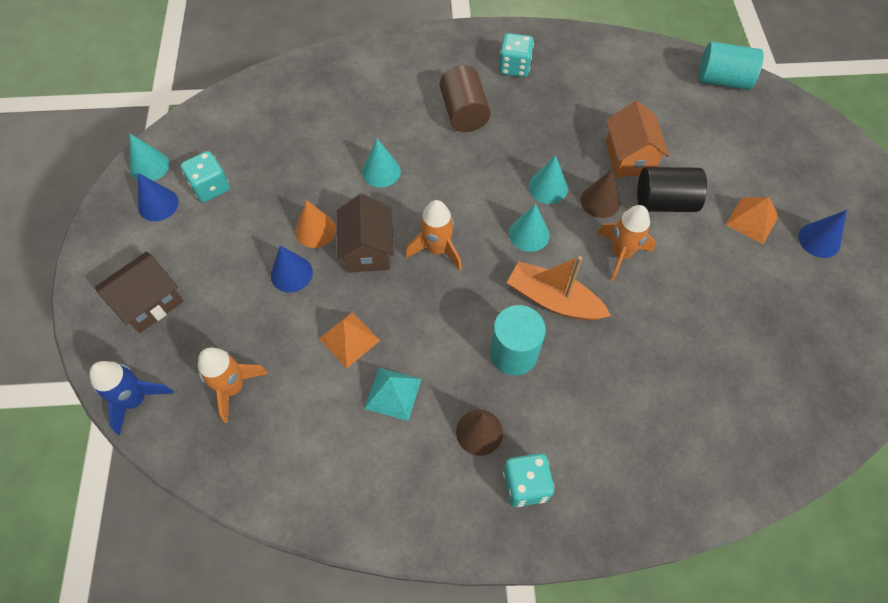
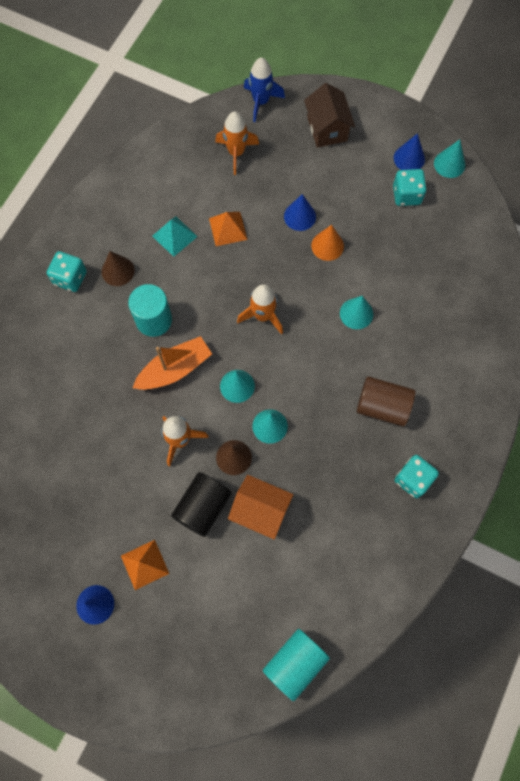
camera: 120 degrees right, 10 degrees up
(367, 250) = (290, 271): brown house -> none

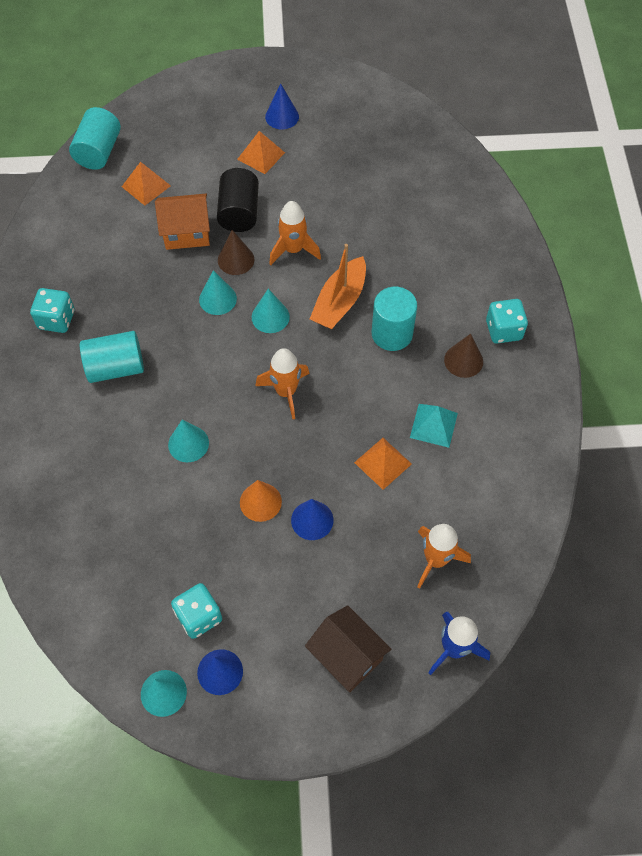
camera: 150 degrees right, 10 degrees down
(270, 589) = (146, 186): none -> orange pyramid
(382, 406) = (116, 367): brown cylinder -> turquoise cylinder

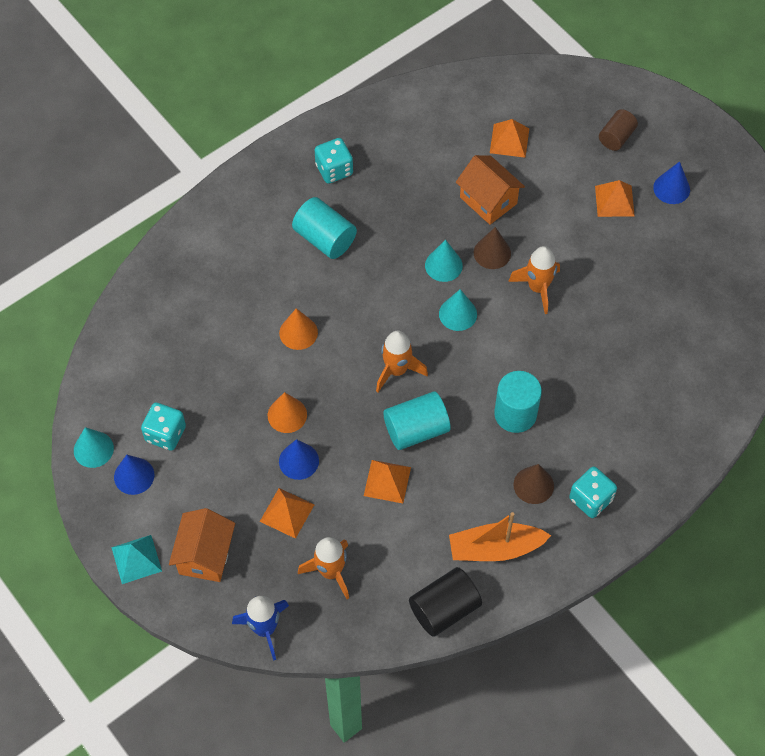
camera: 55 degrees right, 0 degrees up
(99, 151) = (514, 84): turquoise cylinder -> turquoise cylinder (416, 429)
(188, 443) = (298, 332): turquoise cone -> orange cone
(208, 120) = (616, 137): none -> brown cylinder
(239, 212) = (541, 224): black cylinder -> black cylinder (444, 609)
(339, 302) = (514, 355): orange boat -> orange boat (495, 548)
(347, 656) = (205, 555): brown house -> orange house
(355, 560) = (287, 513): none -> orange pyramid
(433, 425) = (452, 498): turquoise pyramid -> turquoise pyramid (136, 559)

